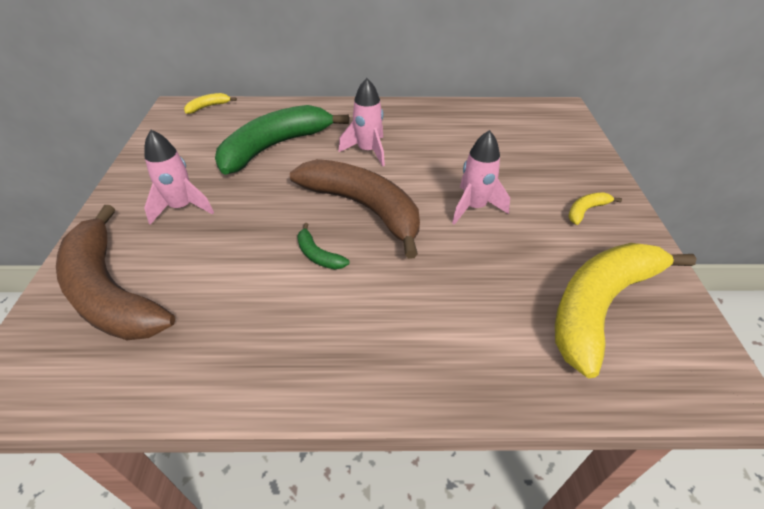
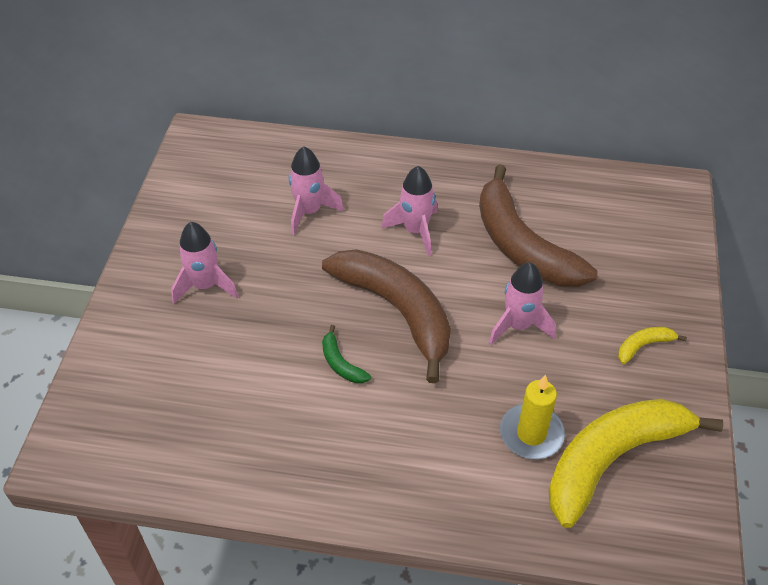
camera: 10 degrees right, 5 degrees up
(110, 291) = (140, 377): brown banana -> brown banana (521, 245)
(208, 107) = (234, 138): yellow banana -> none
(275, 147) = (309, 212): green banana -> pink rocket
(515, 293) = (531, 434): none -> yellow candle

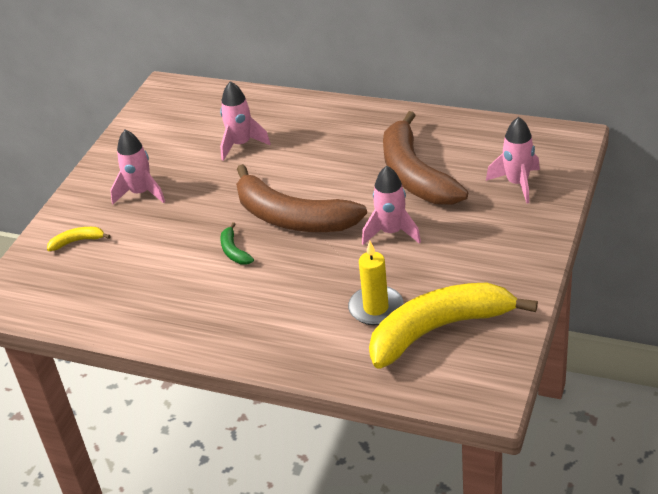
camera: 15 degrees right, 10 degrees down
(397, 311) = (292, 217): brown banana -> brown banana turned 150 degrees clockwise
(415, 231) = (326, 161): pink rocket -> pink rocket (517, 184)
(643, 346) = (496, 252): yellow banana -> yellow banana (77, 241)

